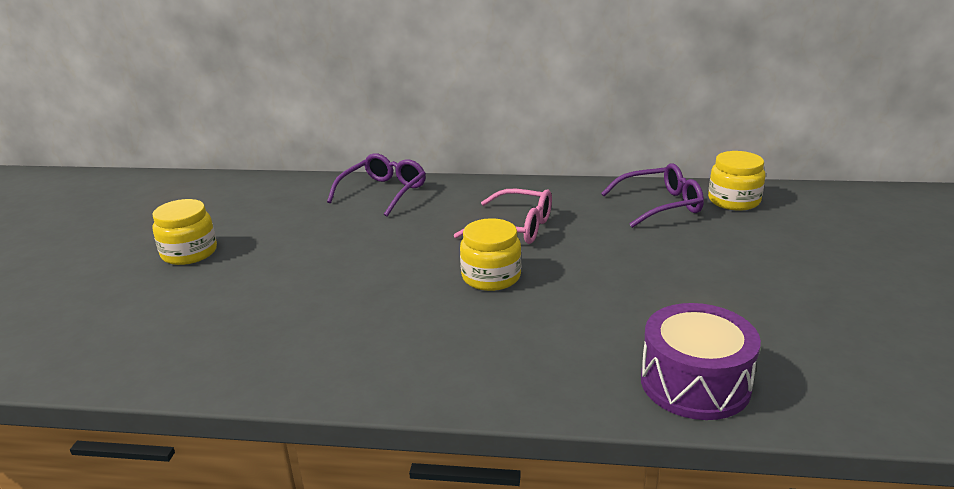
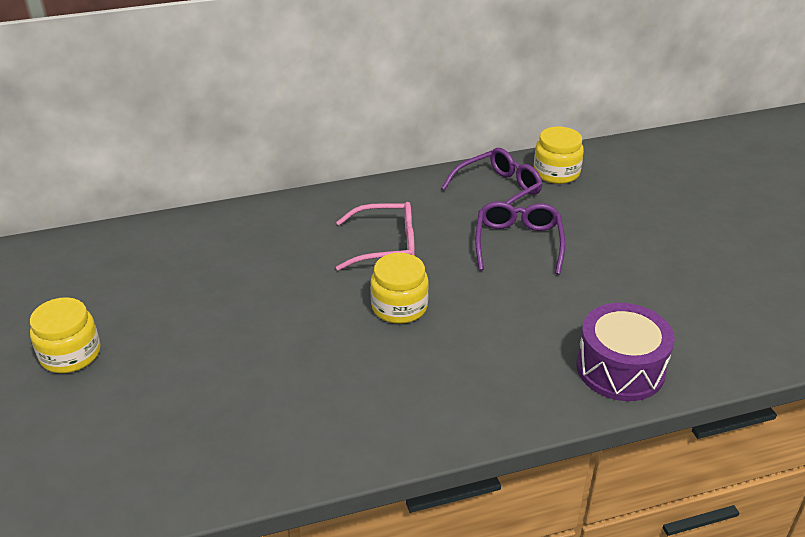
camera: 25 degrees left, 10 degrees up
(383, 192) = (225, 230): purple glasses -> purple glasses (518, 243)

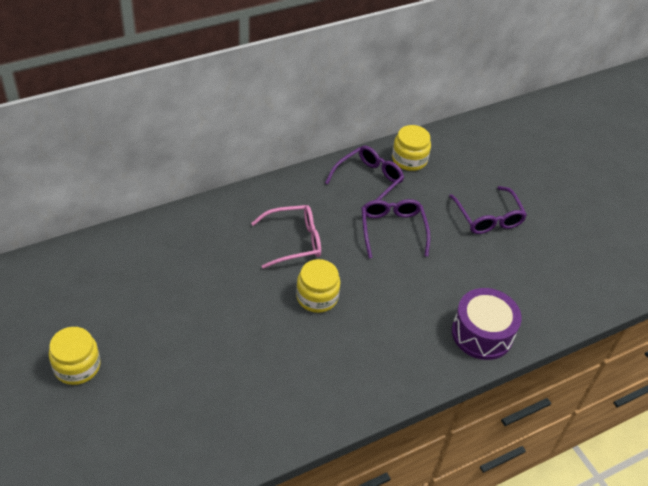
camera: 15 degrees left, 10 degrees up
(651, 238) = (488, 217): none -> purple glasses

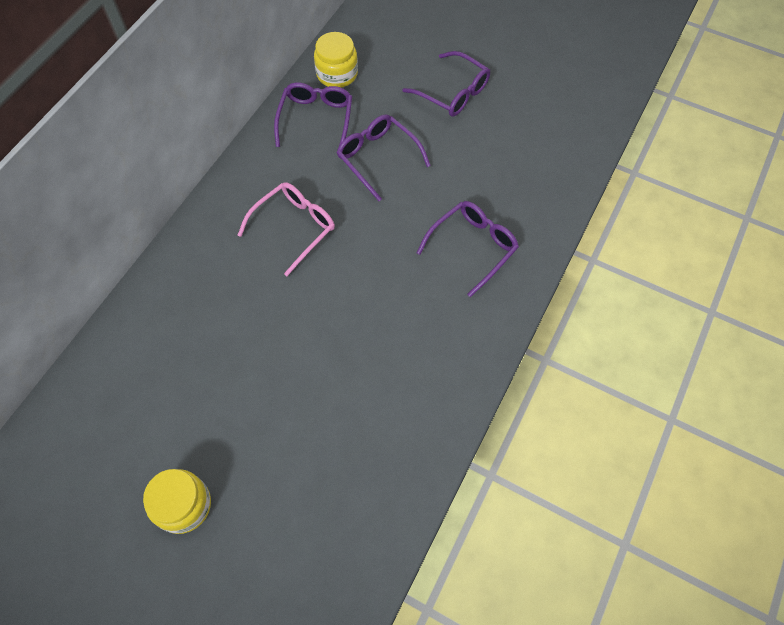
camera: 30 degrees left, 15 degrees up
(317, 297) = (361, 272): yellow jar -> none
(413, 329) = (472, 247): none -> purple glasses
(482, 333) = (532, 212): purple drum -> none

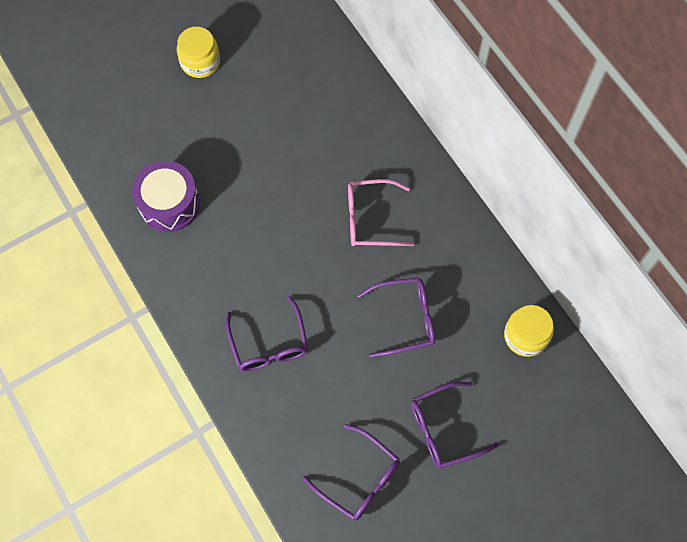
camera: 120 degrees right, 5 degrees up
(294, 228) = (371, 219): pink glasses -> pink glasses turned 105 degrees clockwise
(316, 120) = (478, 290): purple glasses -> purple glasses (359, 478)
(389, 423) = (169, 204): none -> purple drum

